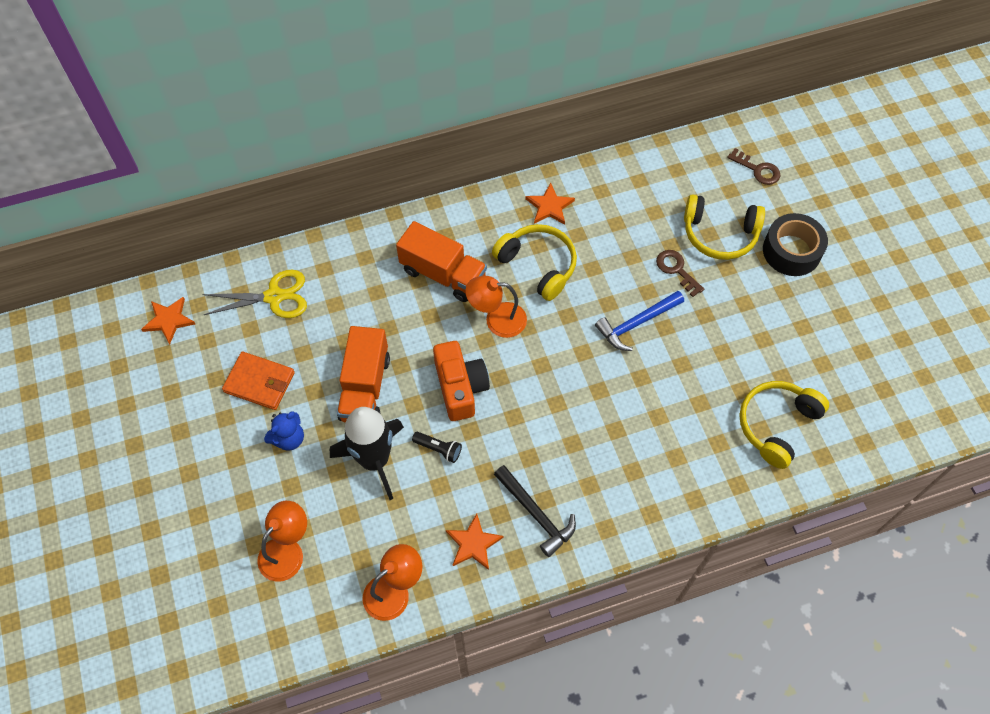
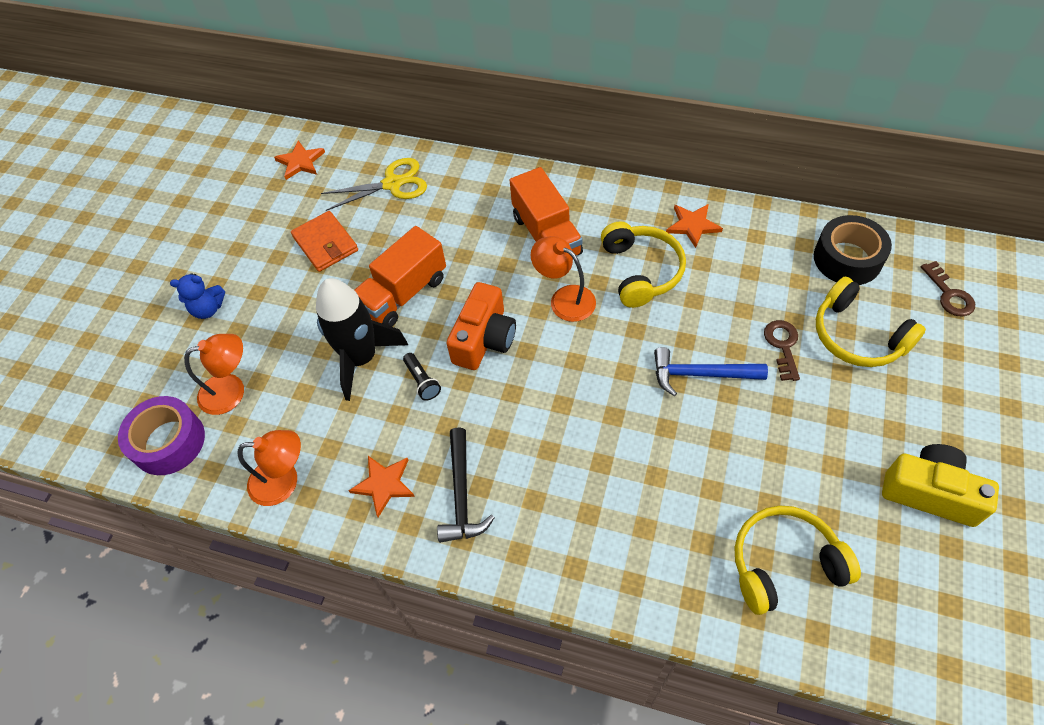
camera: 40 degrees right, 5 degrees down
(270, 623) = (169, 442): none -> purple tape
(274, 296) = (393, 184): yellow scissors -> yellow scissors turned 45 degrees counterclockwise
(289, 438) = (309, 300): blue teddy bear -> blue teddy bear (208, 309)
(791, 251) = (933, 394): black tape -> black tape (847, 259)
(830, 322) = (930, 492): none -> yellow camera

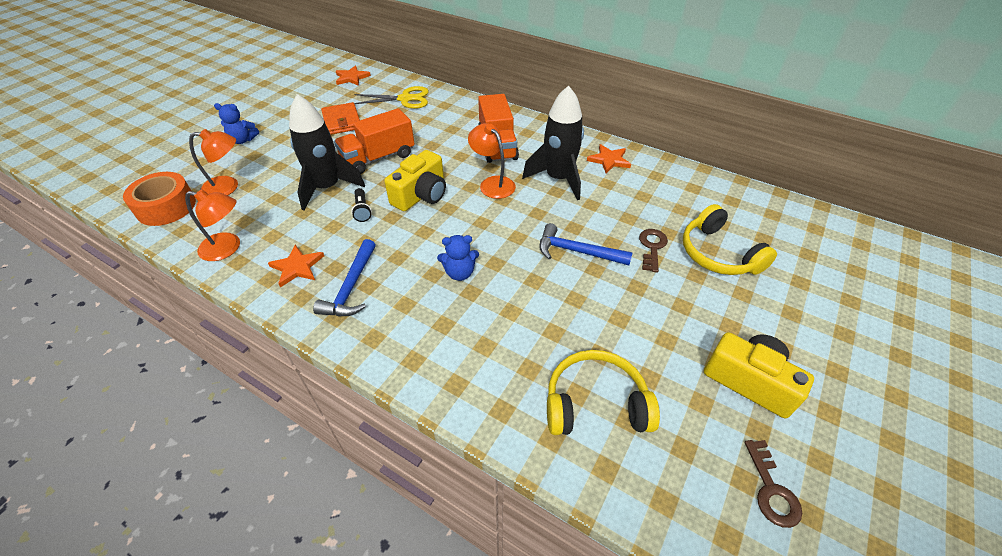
camera: 10 degrees right, 10 degrees down
(169, 442) = (166, 207): purple tape -> orange tape
(461, 495) = (351, 287): black hammer -> blue hammer
(484, 339) = (421, 195): orange camera -> yellow camera
(578, 440) = (459, 273): none -> blue teddy bear
(641, 271) = (558, 179): yellow headphones -> black rocket
(847, 259) = (725, 203): black tape -> none
(949, 294) = (807, 243): brown key -> brown key (771, 490)

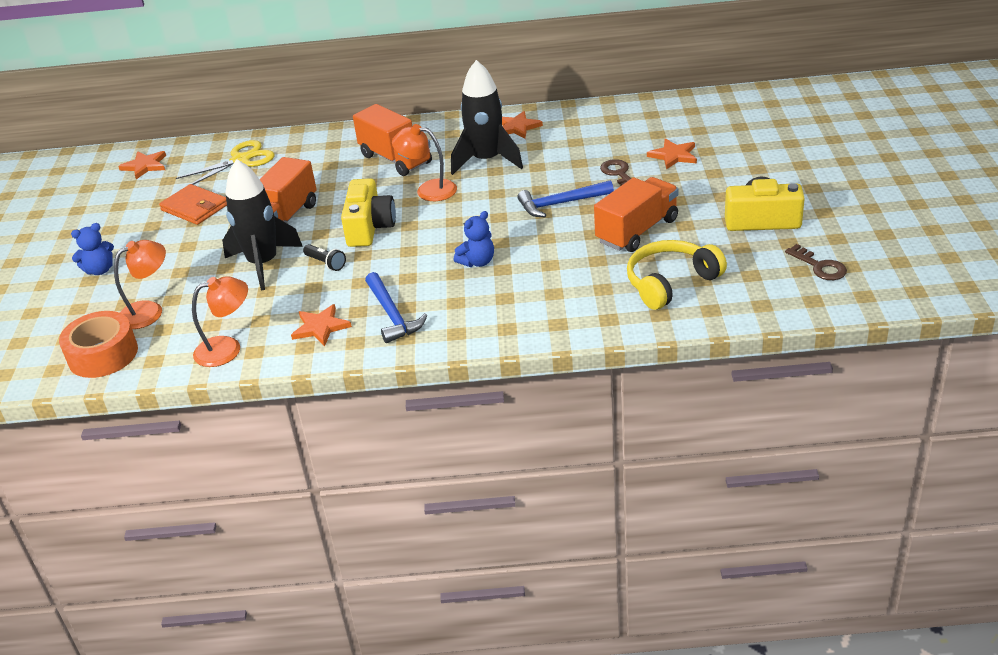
camera: 30 degrees left, 10 degrees down
(616, 320) = (637, 231): none -> orange truck
(718, 254) = (673, 156): yellow headphones -> orange star

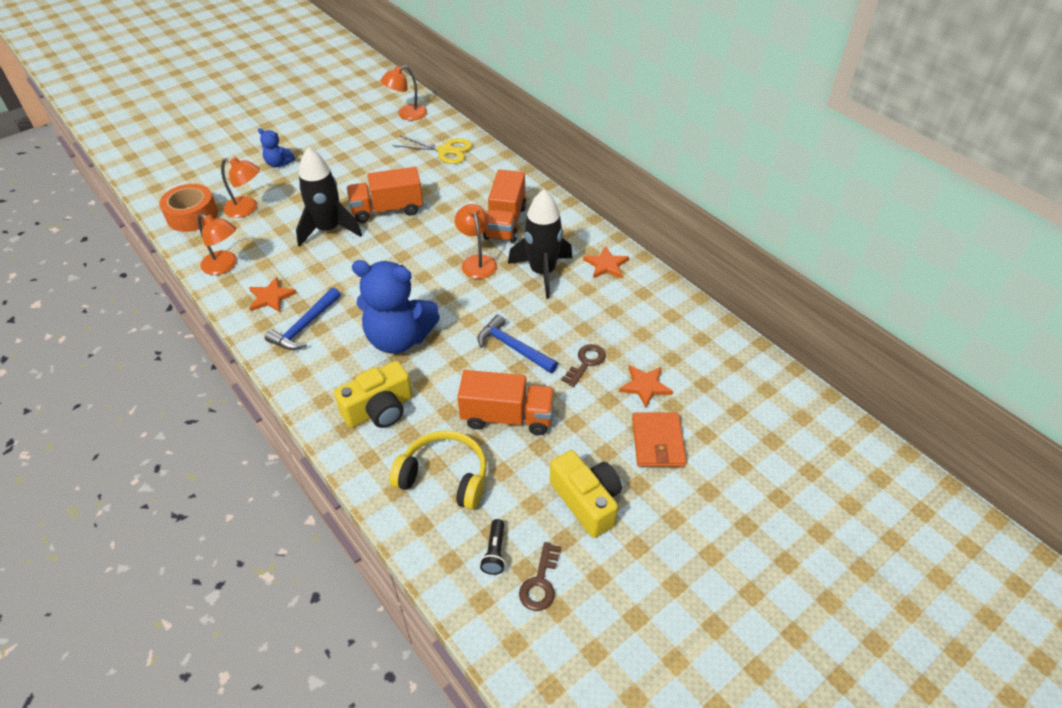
camera: 50 degrees right, 10 degrees up
(145, 166) = (406, 114): orange star -> orange lamp
(195, 207) = (374, 163): orange wallet -> orange wallet (657, 442)
(326, 263) = (347, 259): black flashlight -> black flashlight (495, 552)
(369, 227) = (406, 257): yellow camera -> yellow camera (379, 409)
(477, 262) = (399, 338): blue teddy bear -> blue teddy bear, size x2.13

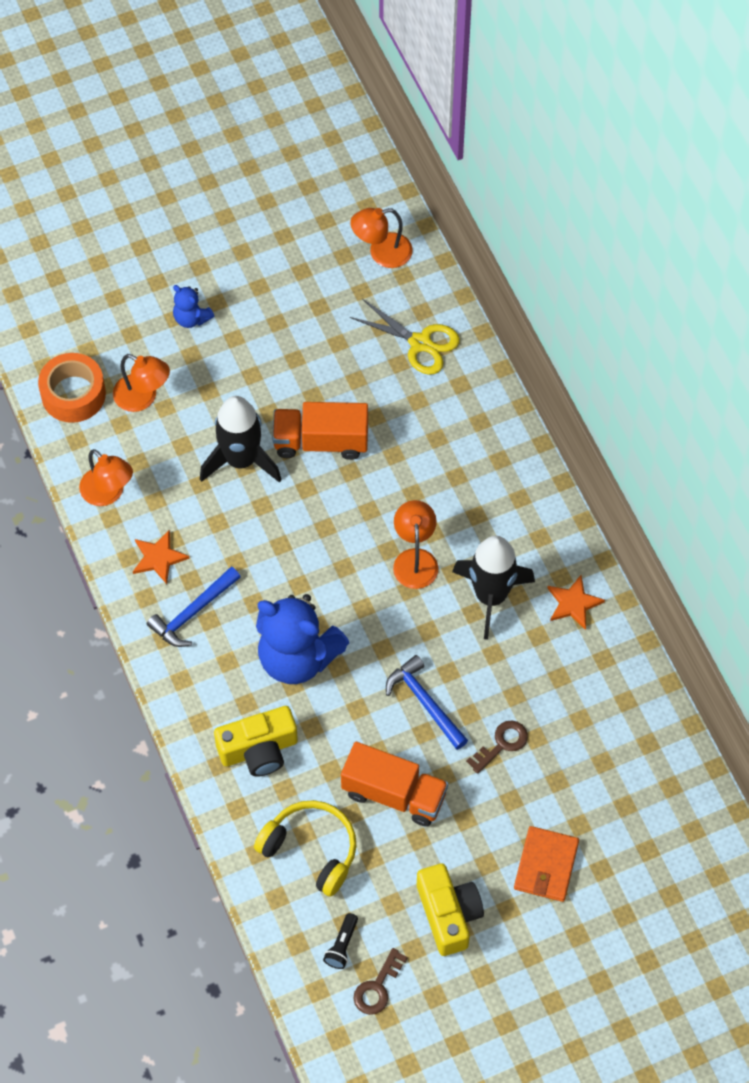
camera: 15 degrees right, 15 degrees up
(505, 222) = (467, 500): orange truck -> none
(645, 386) = (557, 792): orange star -> none

